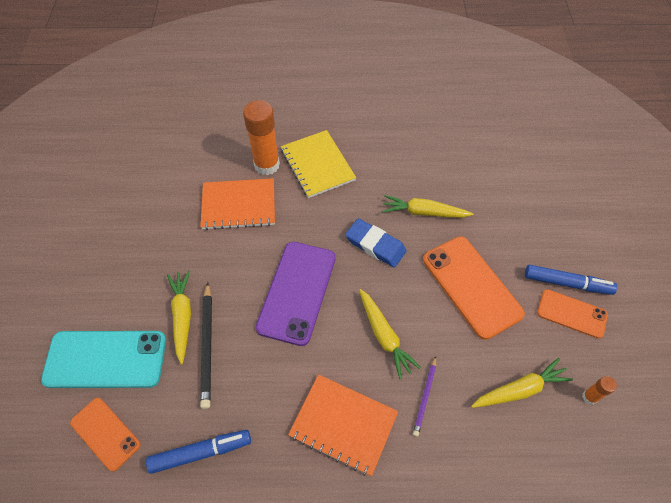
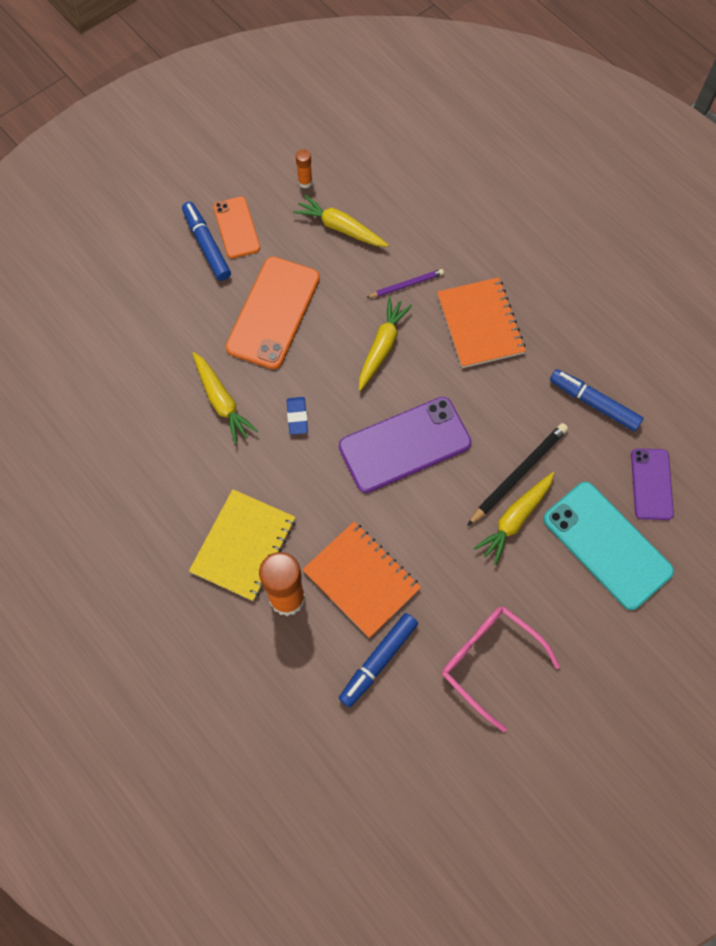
camera: 130 degrees left, 10 degrees up
(105, 433) = (651, 484): orange phone -> purple phone
(126, 232) = (489, 661): none -> pink glasses
(188, 181) = (378, 661): none -> blue marker
(375, 245) = (297, 417): blue eraser -> blue eraser, size x0.61

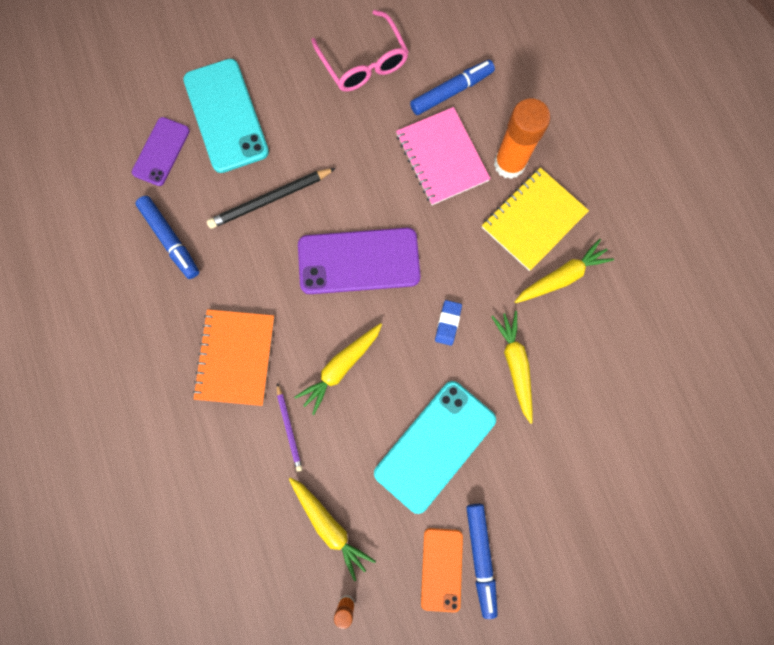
camera: 160 degrees left, 10 degrees up
(273, 312) = (435, 446): orange phone -> turquoise phone
(361, 580) = (442, 157): orange notebook -> pink notebook
(406, 285) = (289, 428): purple pencil -> purple pencil turned 105 degrees counterclockwise
(515, 519) = (291, 162): yellow carrot -> yellow carrot (561, 277)

